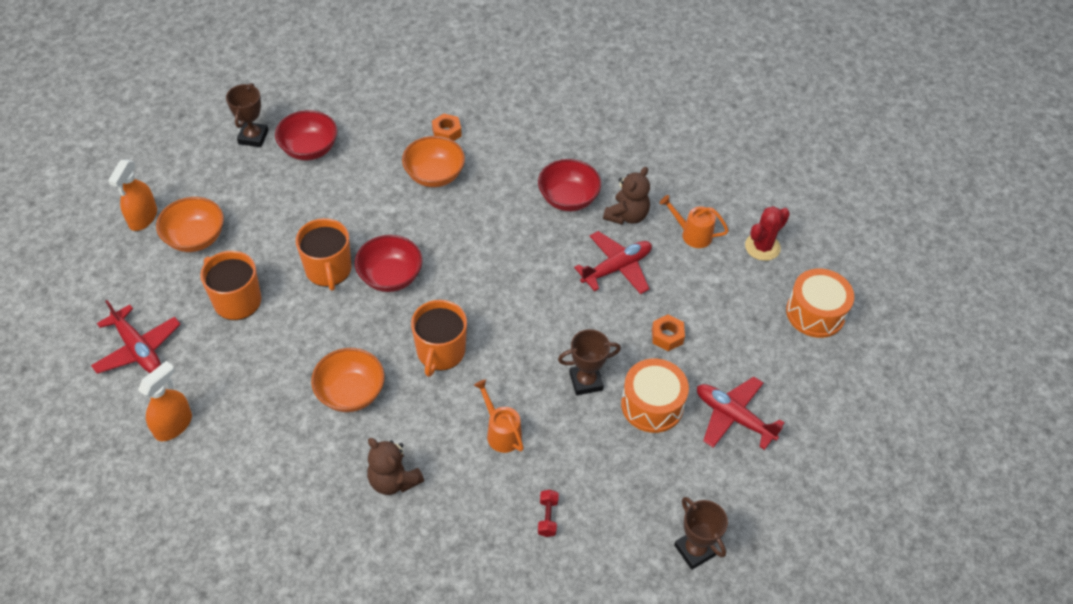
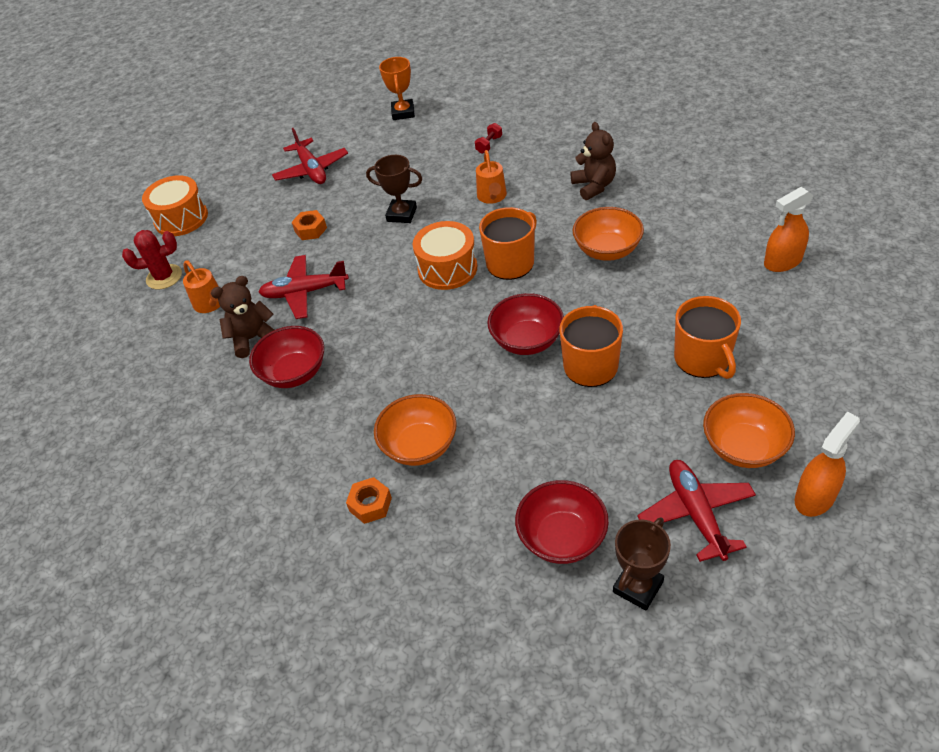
camera: 145 degrees left, 5 degrees down
(138, 348) = (819, 336): red plane -> red plane (696, 513)
(652, 405) = (363, 189): orange drum -> orange drum (447, 268)
(695, 550) = (403, 113): brown trophy -> orange trophy

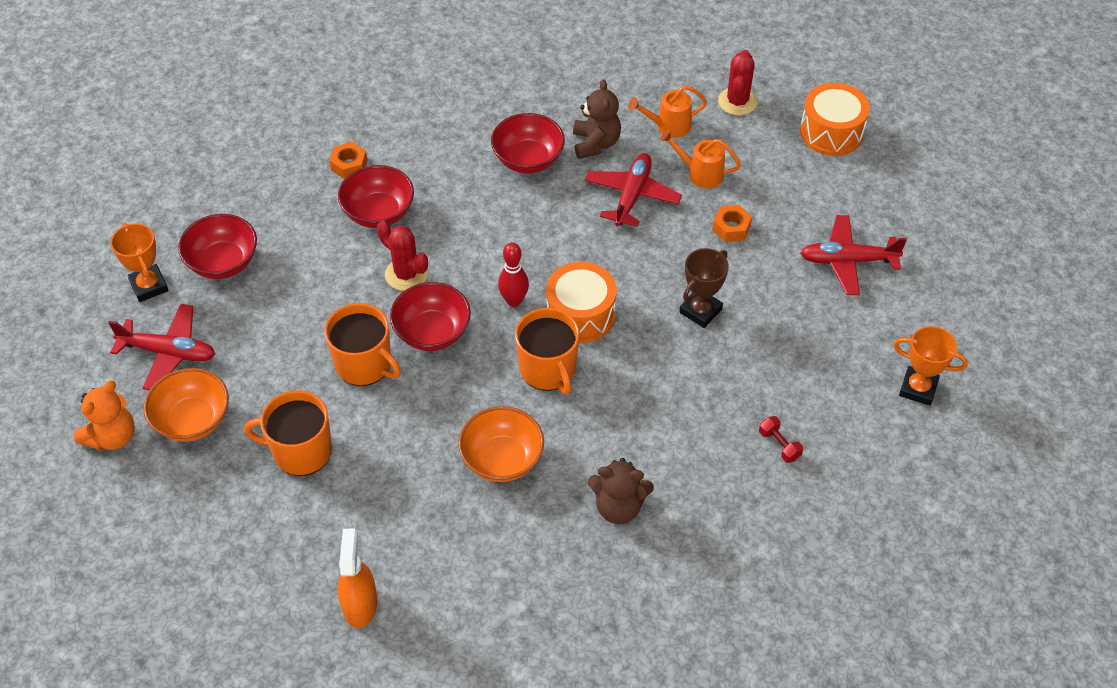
camera: 110 degrees right, 5 degrees up
(419, 446) = (378, 213): orange bowl -> red bowl
(459, 309) = (514, 301): none -> red bowling pin
(478, 388) = (406, 274): none -> red cactus
(492, 197) = (671, 402): orange watering can -> orange watering can (700, 173)
(638, 587) = (149, 286): brown trophy -> orange trophy
(815, 497) = (112, 437): orange spray bottle -> orange teddy bear

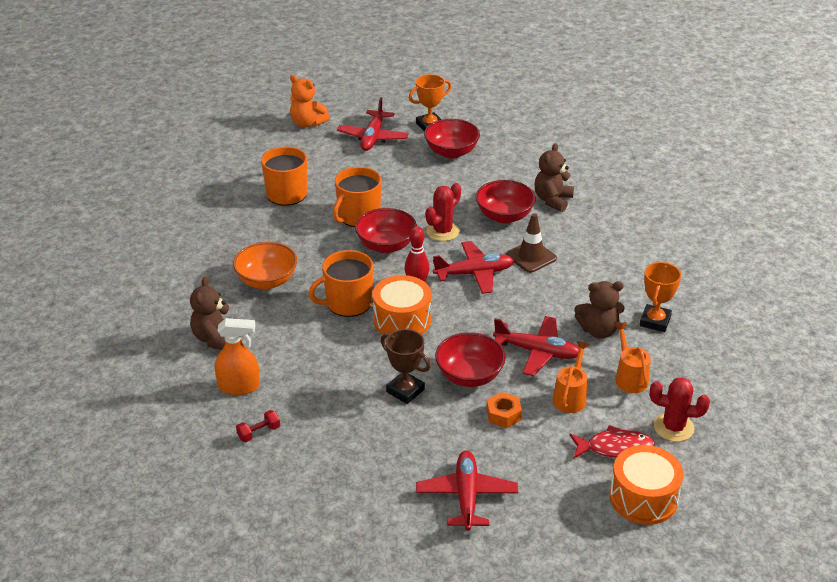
camera: 90 degrees right, 15 degrees down
(192, 420) = (317, 150): orange bowl -> none
(349, 165) = (552, 200): orange nut -> brown teddy bear
(360, 604) = (163, 223): orange spray bottle -> orange spray bottle (239, 386)
(463, 192) = (531, 257): none -> brown traffic cone
(493, 245) = (474, 273): none -> red plane
(528, 159) = (572, 291): red bowl -> red bowl (469, 376)
(769, 146) = (615, 448): none -> red fish
(918, 388) = (309, 535): orange trophy -> orange trophy (655, 321)

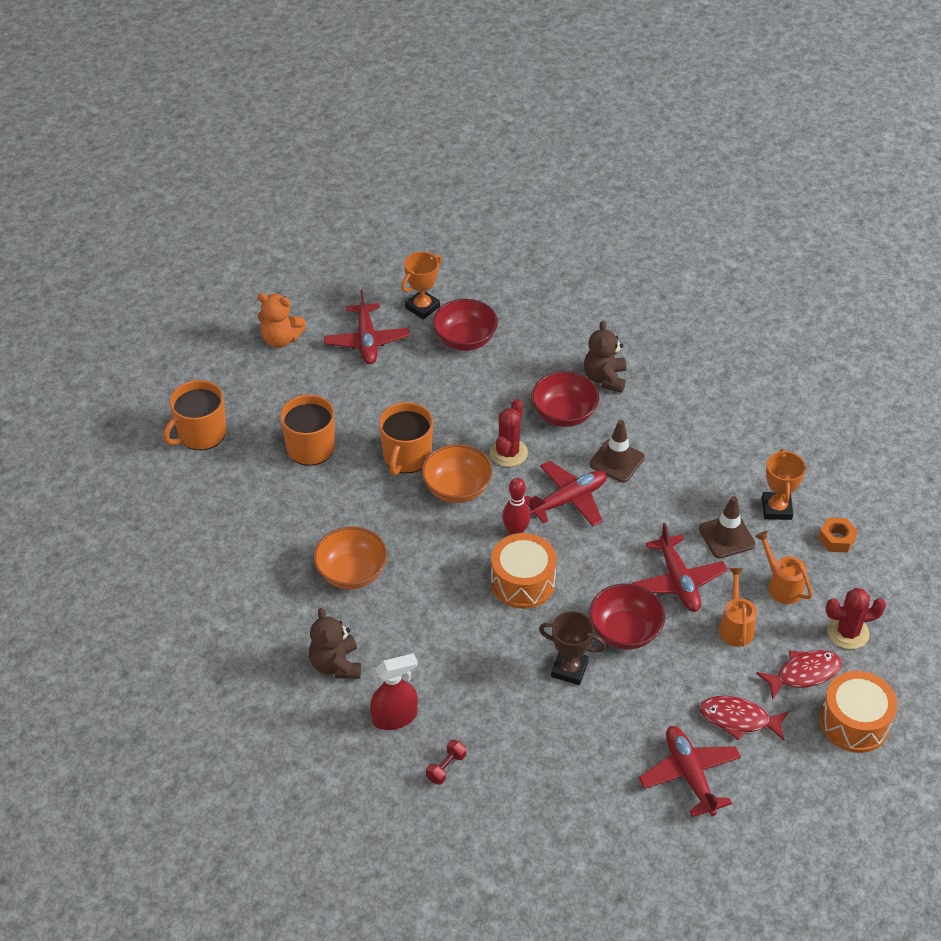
camera: 20 degrees left, 10 degrees up
(239, 386) = (395, 717): orange spray bottle -> red spray bottle
(347, 303) = (454, 576): orange mug -> orange mug (201, 434)
(386, 245) = (457, 488): red bowl -> orange bowl
(503, 415) = (680, 668): orange nut -> orange nut (836, 539)
(535, 466) = (738, 719): none -> red fish
(537, 352) = (678, 581): red plane -> red plane turned 75 degrees clockwise
(598, 330) = (726, 536): brown teddy bear -> brown traffic cone

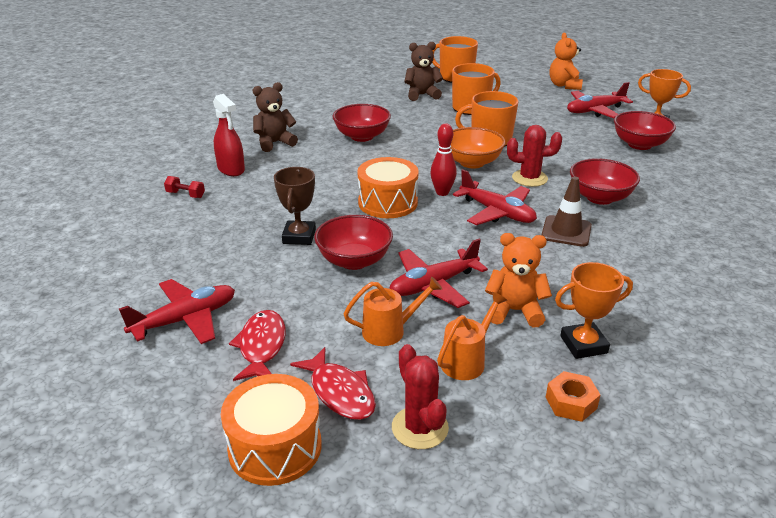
camera: 75 degrees right, 15 degrees down
(351, 573) = (362, 136): orange bowl -> red bowl
(605, 378) = (667, 212): brown teddy bear -> brown teddy bear (422, 95)
(726, 536) = (514, 311): brown traffic cone -> orange teddy bear

